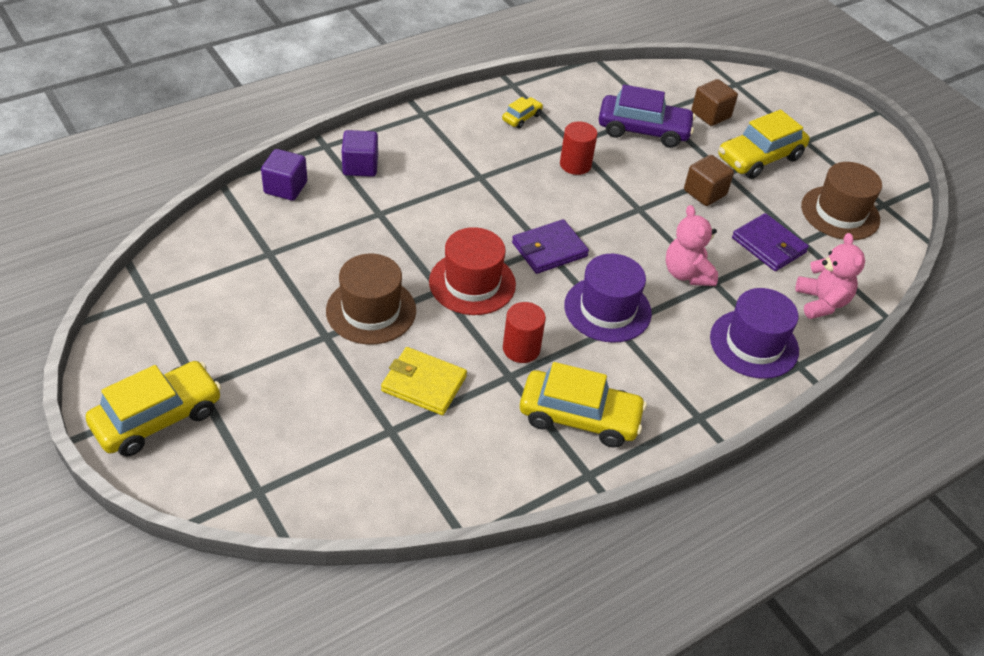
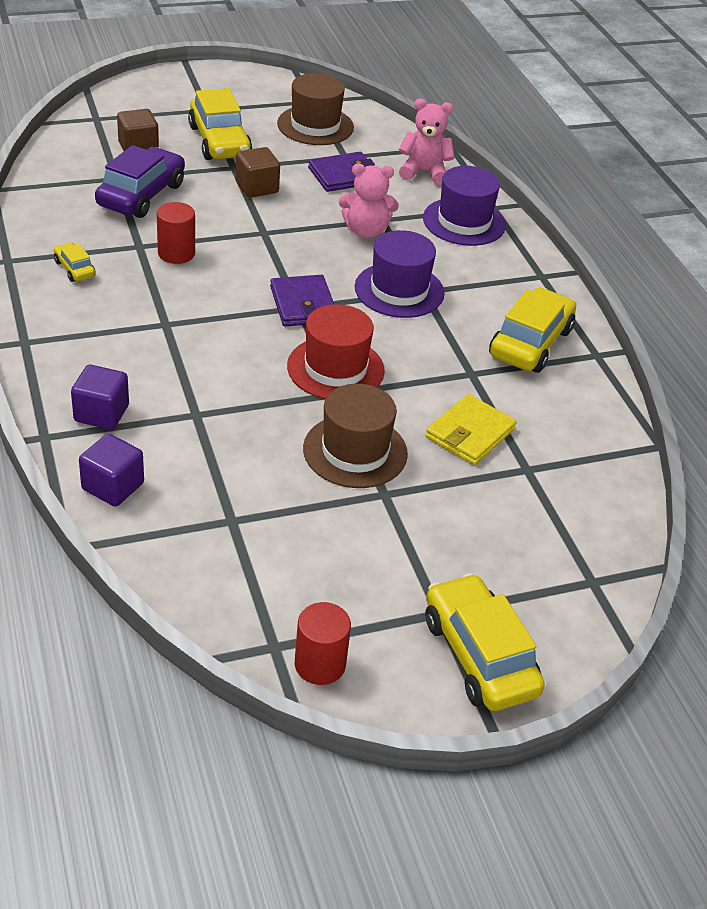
camera: 75 degrees left, 5 degrees down
(521, 349) = (437, 357): red cylinder -> red cylinder (320, 664)

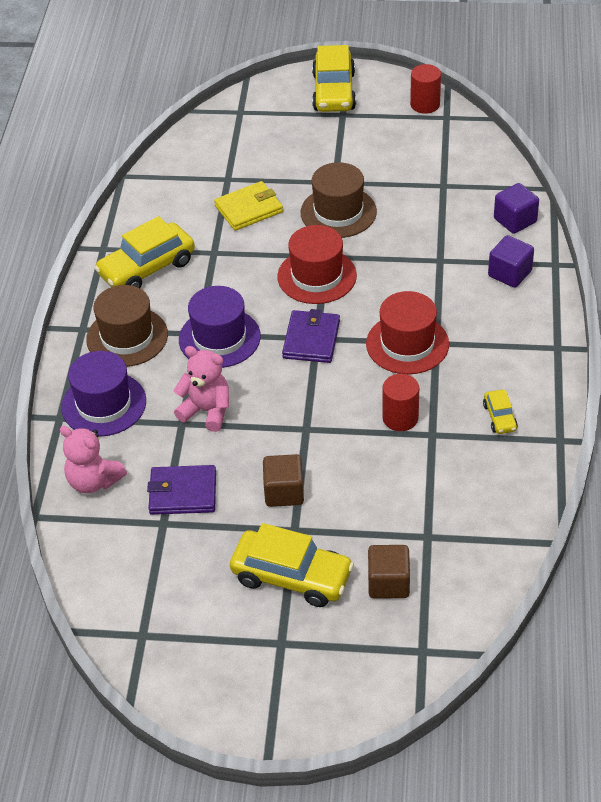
camera: 150 degrees left, 5 degrees up
(141, 195) = (408, 504): purple car -> none
(197, 317) = (407, 344): none -> red hat
(219, 141) = (292, 576): yellow car -> yellow car turned 105 degrees clockwise
(315, 125) = (166, 584): brown hat -> brown hat (127, 337)

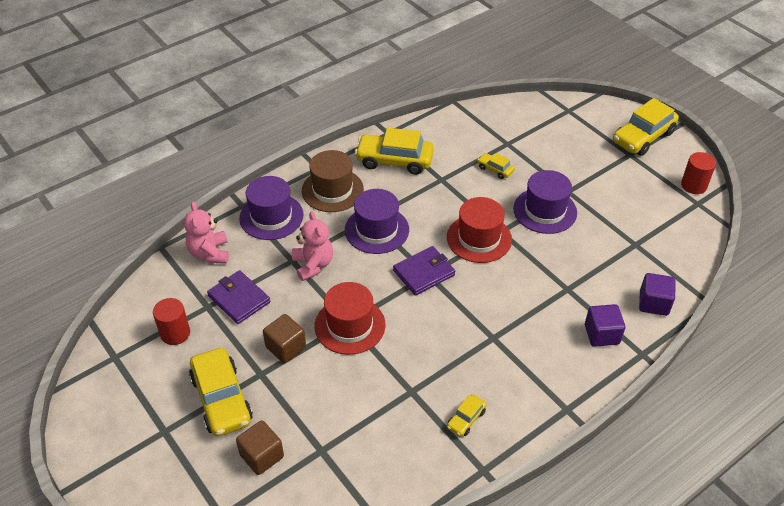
camera: 45 degrees right, 0 degrees up
(249, 209) = (495, 169): yellow wallet -> yellow car
(338, 212) = (545, 210): brown hat -> purple hat
(400, 418) = (407, 364): red cylinder -> red cylinder (175, 333)
(407, 344) = (474, 323): red hat -> red hat (350, 325)

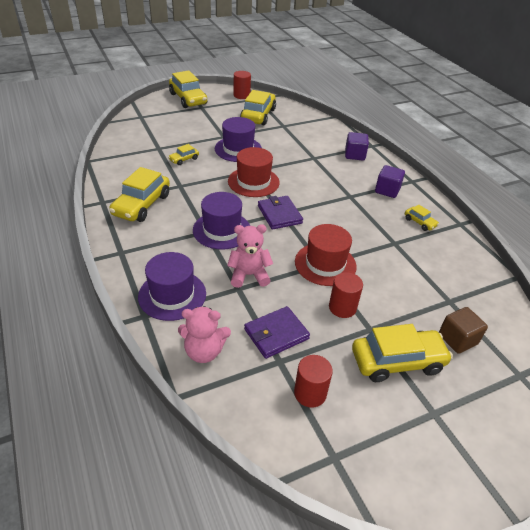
camera: 80 degrees left, 5 degrees down
(286, 347) = (342, 307): brown cube -> red cylinder
(332, 190) = (158, 248): brown hat -> none
(647, 213) = (258, 115): none -> yellow car
(653, 303) = (333, 132): purple cube -> purple cube (387, 190)

